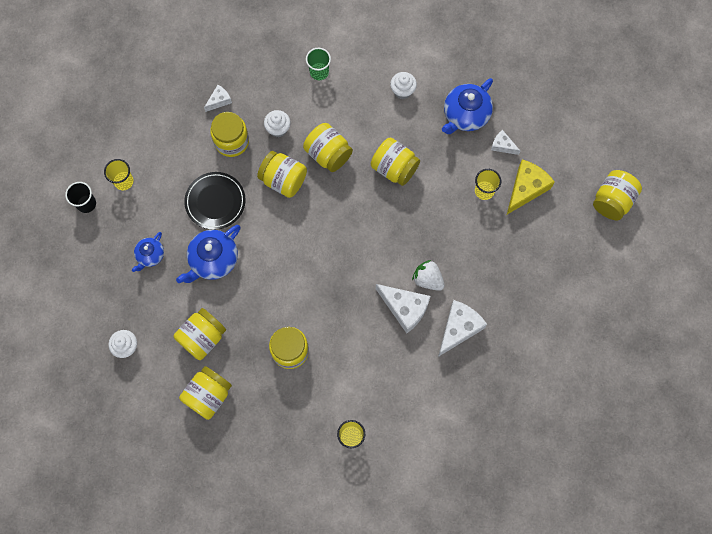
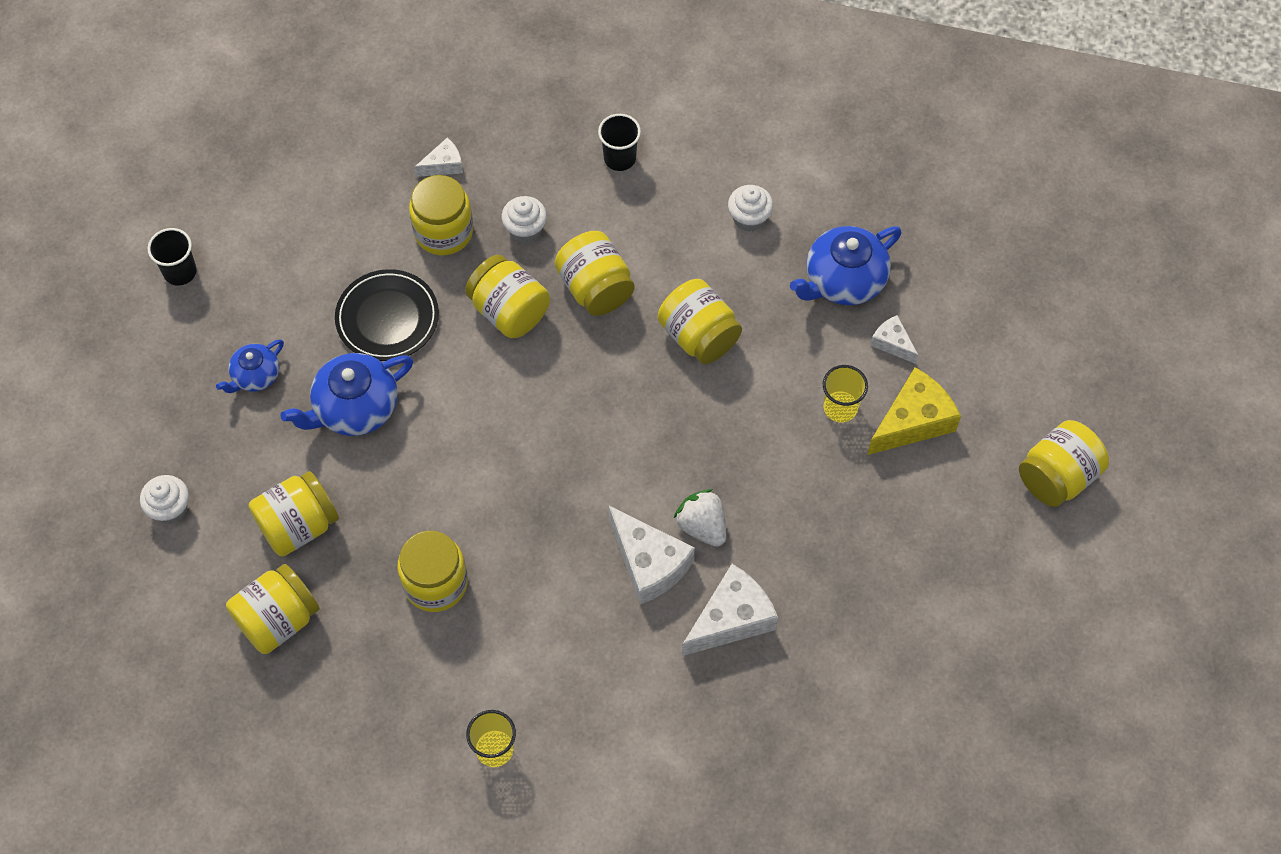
camera: 15 degrees right, 10 degrees down
(124, 181) = (250, 252): yellow cup -> none
(319, 72) = (619, 158): green cup -> black cup

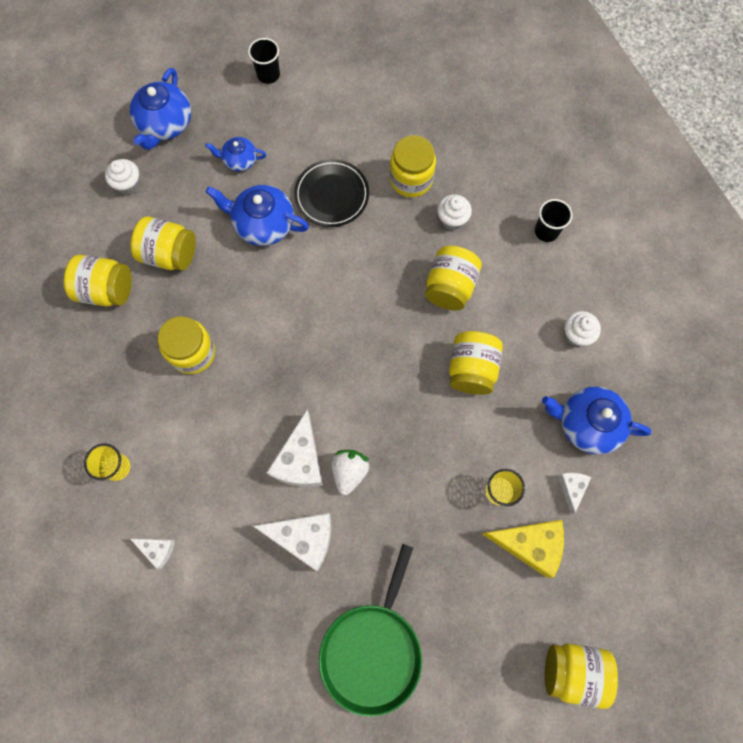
camera: 50 degrees right, 10 degrees up
(133, 418) = (165, 124): none -> blue teapot
(443, 165) = (452, 145): white cheese -> white cheese (157, 549)
(509, 311) = (393, 253): yellow jar -> none
(895, 637) = (372, 650): none -> green pan

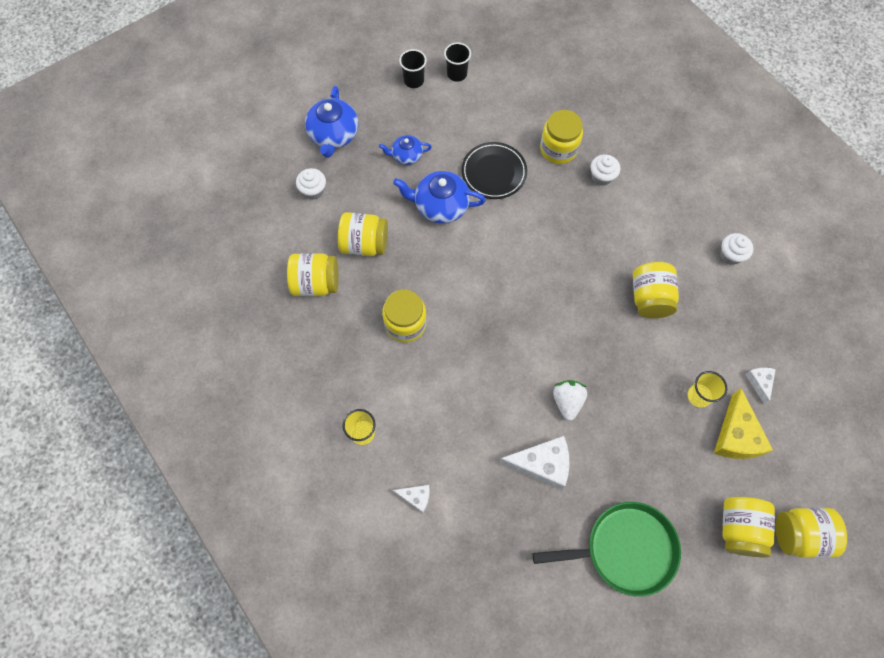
camera: 10 degrees left, 5 degrees down
(300, 460) = (522, 399): white cheese -> none
(372, 650) = (625, 549): green pan -> green pan turned 105 degrees counterclockwise
(450, 287) = (614, 233): yellow jar -> yellow jar (739, 529)
(529, 544) = (736, 435): yellow cheese -> yellow cheese turned 90 degrees clockwise
(546, 231) = (683, 174): black cup -> black cup (457, 74)
(587, 424) = (758, 327): blue teapot -> none

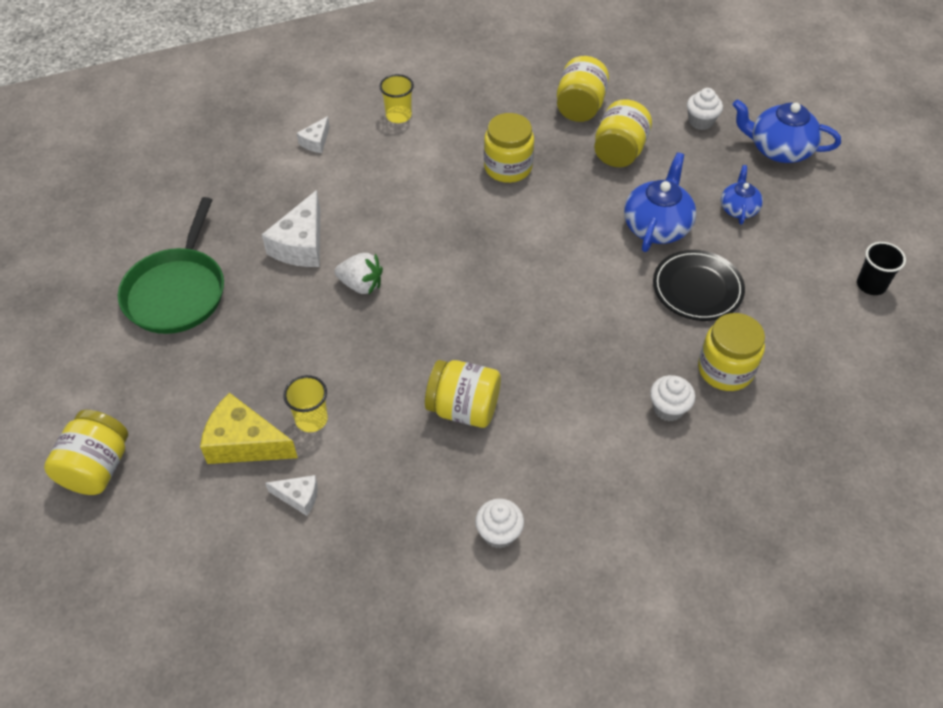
camera: 105 degrees right, 15 degrees down
(414, 80) = (861, 237): black cup -> none
(739, 529) = (138, 406): yellow jar -> none

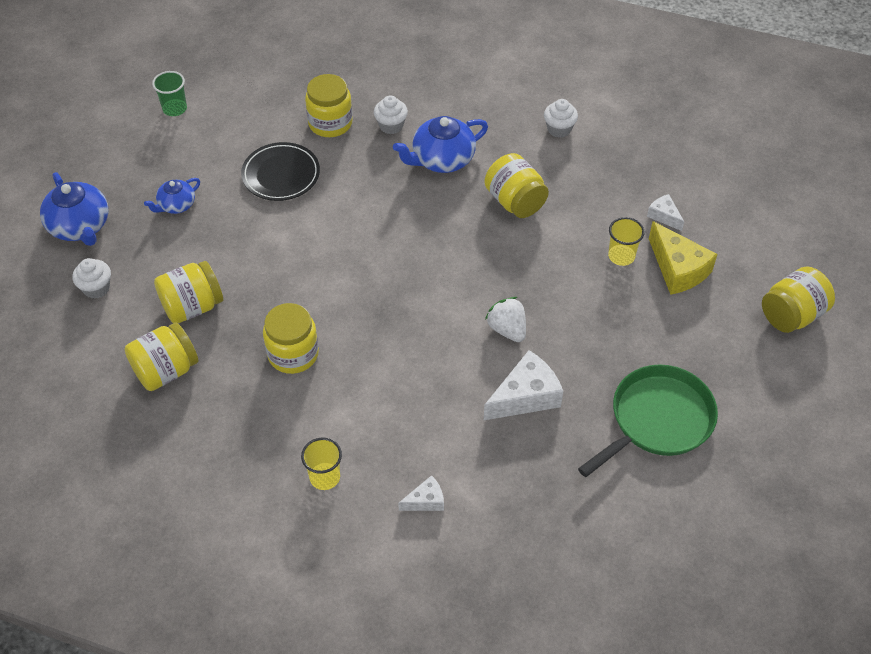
camera: 140 degrees left, 0 degrees up
(657, 226) = (248, 231): blue teapot -> blue teapot (442, 159)
(871, 285) = (175, 109): black cup -> green cup

